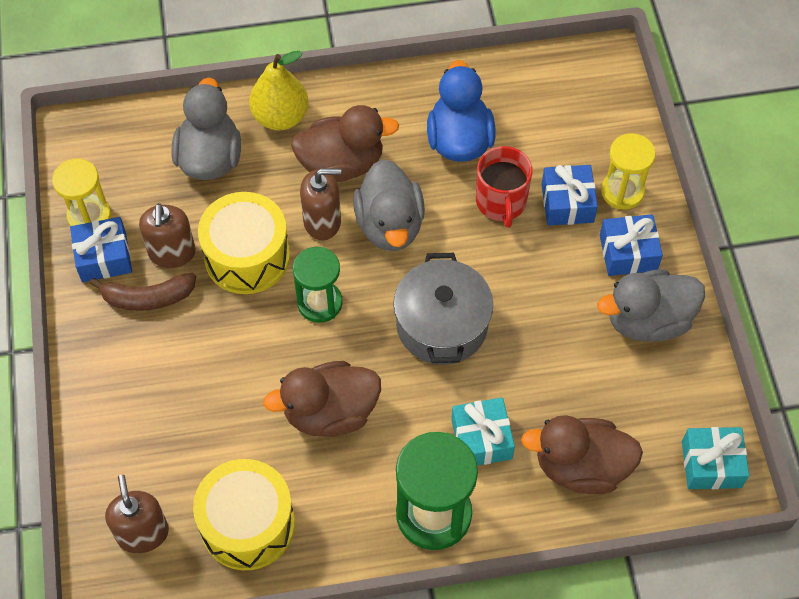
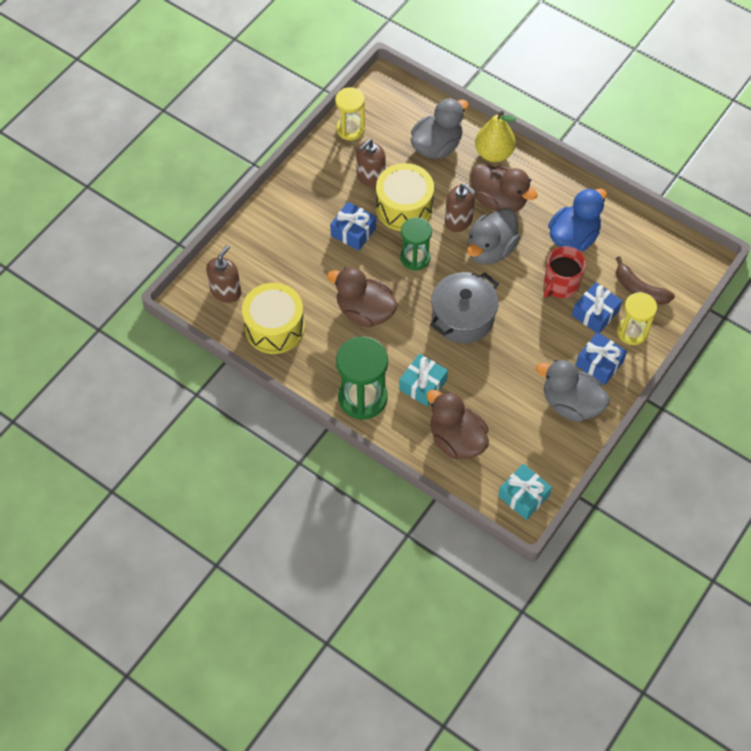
camera: 45 degrees right, 0 degrees up
(104, 257) = (337, 153): blue gift -> blue gift (353, 232)
(148, 298) = (337, 189): brown banana -> brown banana (639, 289)

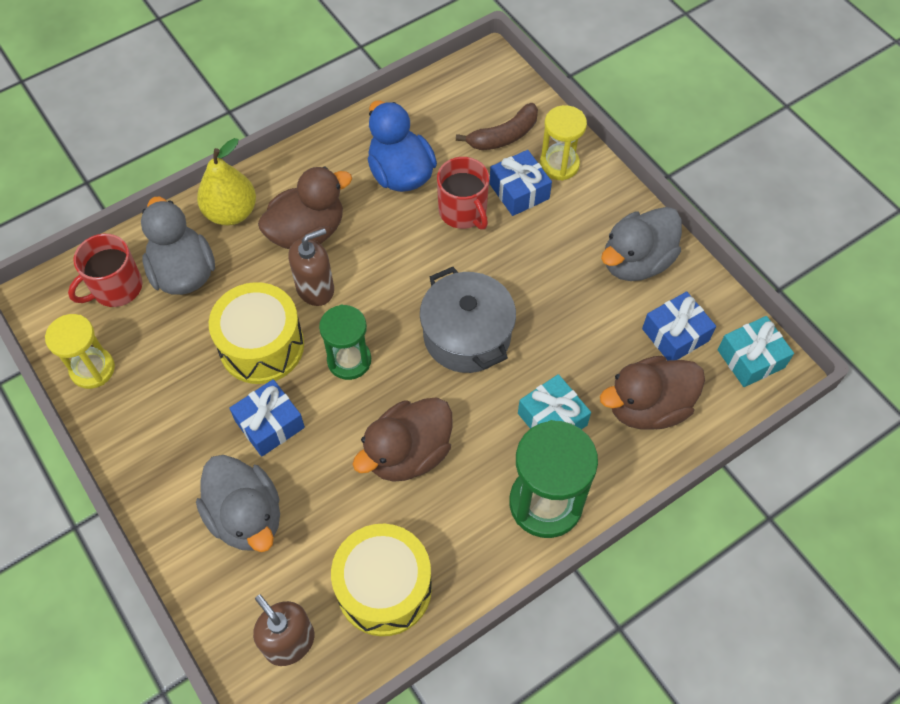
camera: 70 degrees left, 0 degrees up
(370, 177) = (189, 371): brown soap dispenser -> none
(410, 116) = (116, 288): none -> red mug
(490, 249) = (377, 268): grey duck -> grey duck (246, 516)
(599, 363) = (590, 212): blue gift -> blue gift (675, 334)

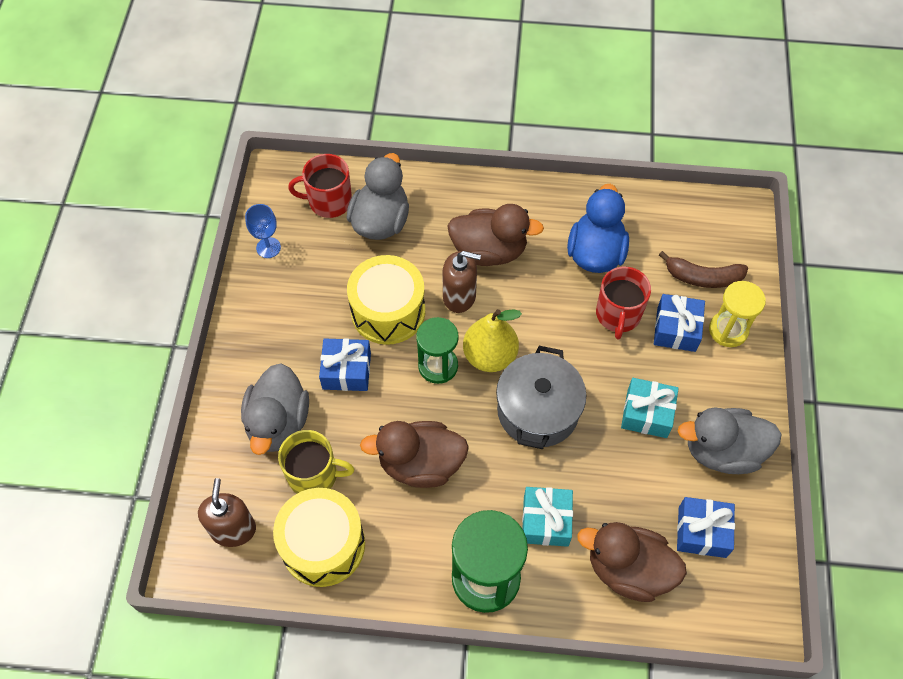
camera: 40 degrees right, 0 degrees up
(92, 369) = (268, 247): yellow hourglass -> blue goblet
(231, 212) = (449, 200): yellow pear -> yellow pear (490, 356)
(321, 535) = (314, 475): none -> yellow mug
(750, 358) = (748, 598): turquoise gift -> turquoise gift (647, 413)

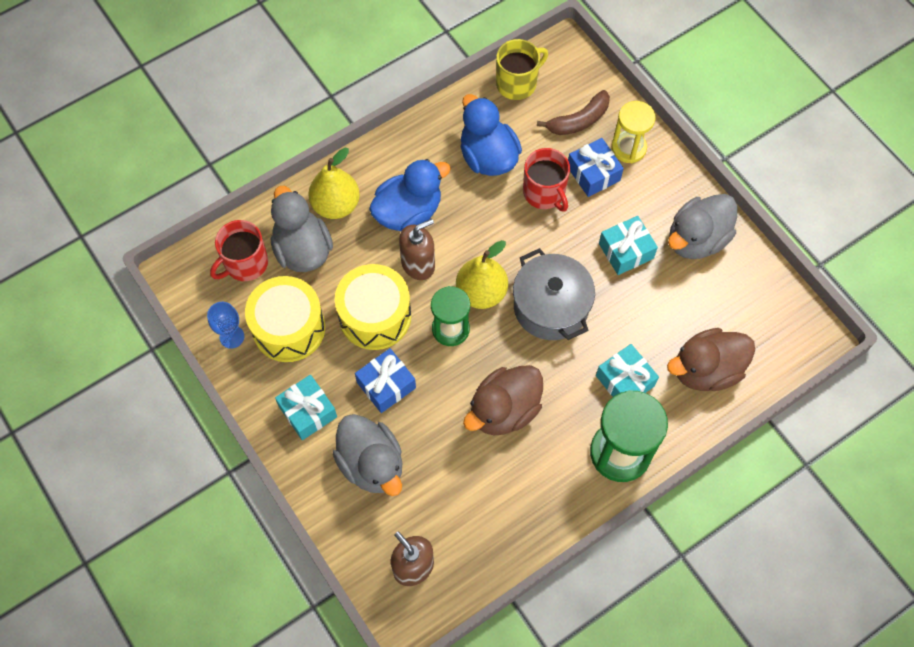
camera: 40 degrees left, 5 degrees up
(269, 345) = (308, 411): none -> turquoise gift
(314, 475) = (435, 480): yellow mug -> yellow mug (517, 83)
(323, 545) = (488, 523): yellow drum -> yellow drum (289, 328)
(437, 206) = (336, 205): none -> yellow pear
(489, 251) = (408, 212): brown duck -> blue duck
(702, 532) = (730, 306): blue gift -> none

